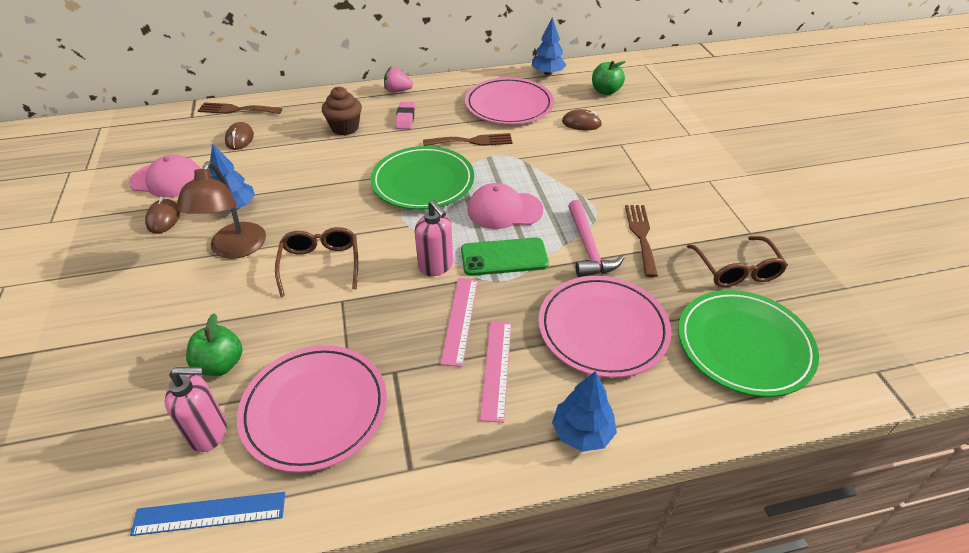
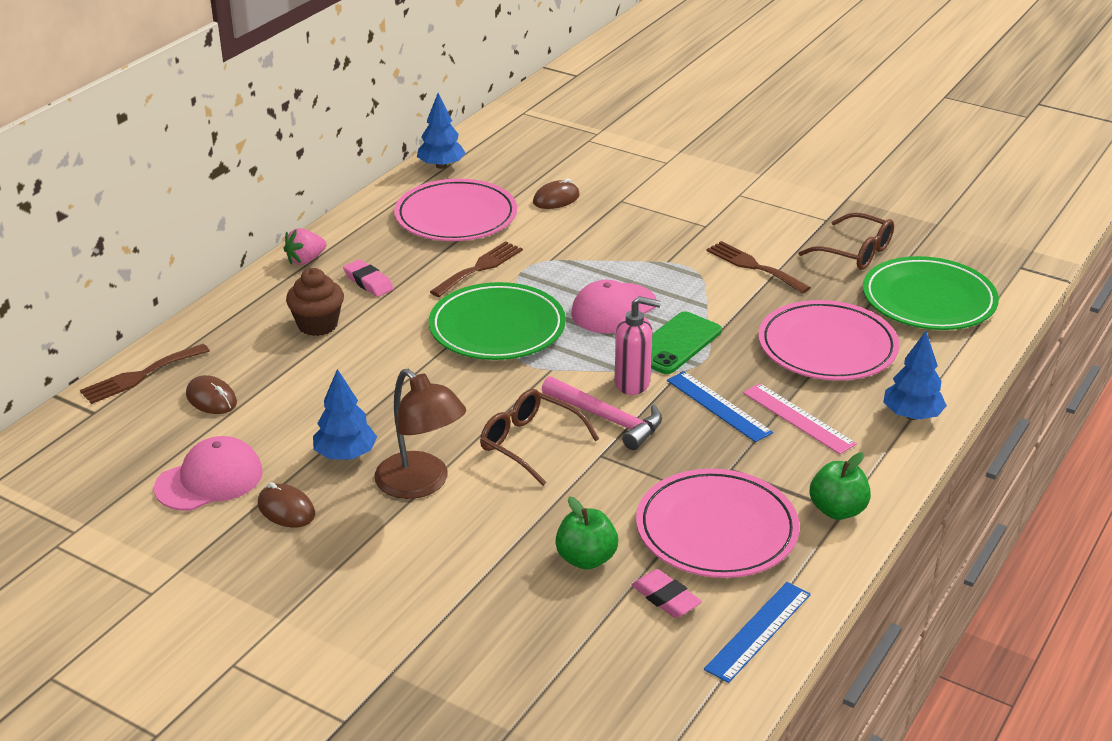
camera: 45 degrees left, 10 degrees down
(209, 433) = (666, 598): pink soap dispenser -> pink eraser
(460, 320) = (718, 406): pink ruler -> blue ruler
(588, 247) = (728, 298): pink hammer -> pink hammer (607, 419)
(605, 91) = (529, 157): green apple -> green apple (837, 510)

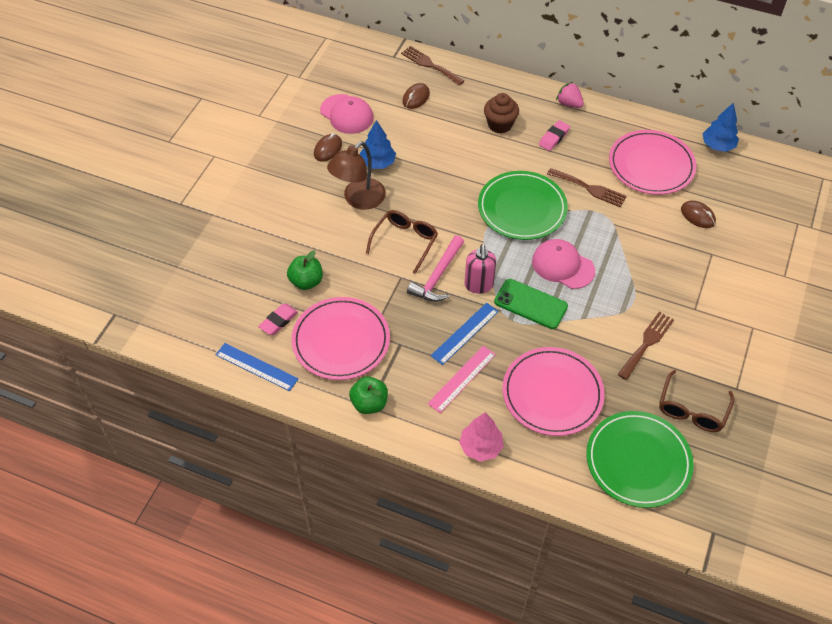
camera: 80 degrees right, 20 degrees up
(911, 415) = (480, 447): blue tree -> pink tree

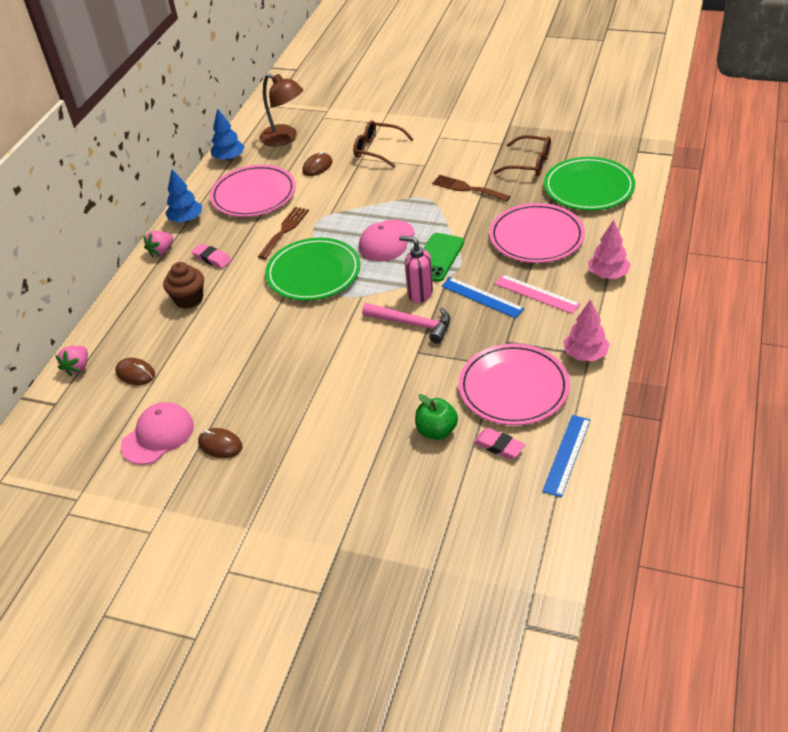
camera: 90 degrees left, 10 degrees down
(358, 199) = (306, 403): brown lamp -> brown lamp (285, 138)
(369, 403) = (585, 355): green apple -> pink tree
(378, 163) = (246, 394): blue tree -> blue tree (186, 220)
(405, 242) = (367, 355): brown glasses -> brown glasses (377, 150)
(430, 65) = (78, 368): brown fork -> pink strawberry
(479, 285) = (419, 293): pink soap dispenser -> pink soap dispenser turned 150 degrees counterclockwise

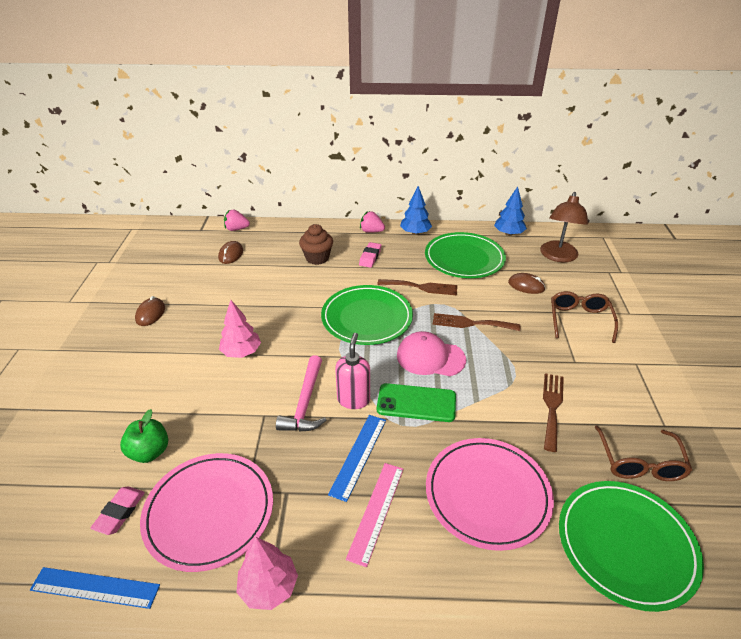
camera: 70 degrees right, 5 degrees down
(158, 435) = (164, 281): pink cap -> none
(254, 195) = (464, 258): pink plate -> green plate
(353, 209) = (471, 323): none -> brown fork
(607, 274) = (436, 597): pink tree -> pink tree (241, 352)

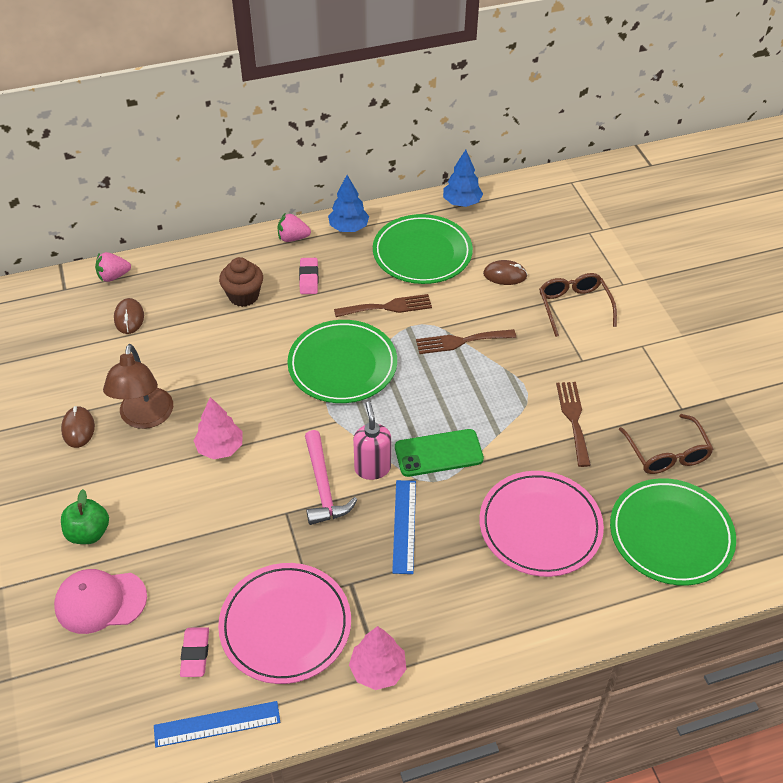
camera: 20 degrees left, 10 degrees up
(149, 452) = (186, 588): green apple -> green apple (88, 533)
(376, 511) = (445, 574): pink ruler -> none
(430, 357) = (433, 396): pink cap -> pink cap (100, 601)
(558, 257) = (528, 224): brown lamp -> brown lamp (145, 418)

